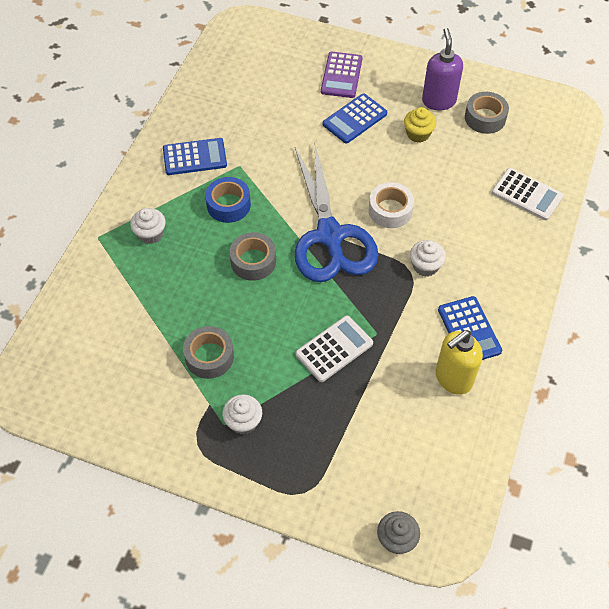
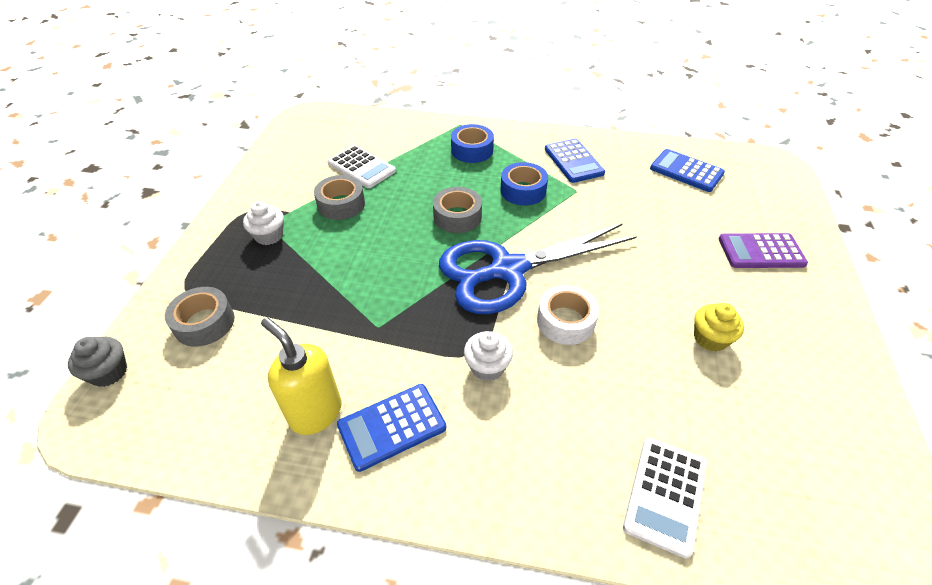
camera: 80 degrees right, 10 degrees down
(150, 234) = (472, 150): white cupcake -> blue tape
(334, 349) = (354, 291): white calculator -> white calculator (361, 167)
(354, 119) = (697, 271): blue calculator -> blue calculator (686, 171)
(438, 101) = (788, 357): purple soap dispenser -> none
(485, 118) = (794, 421): grey tape -> grey tape (204, 323)

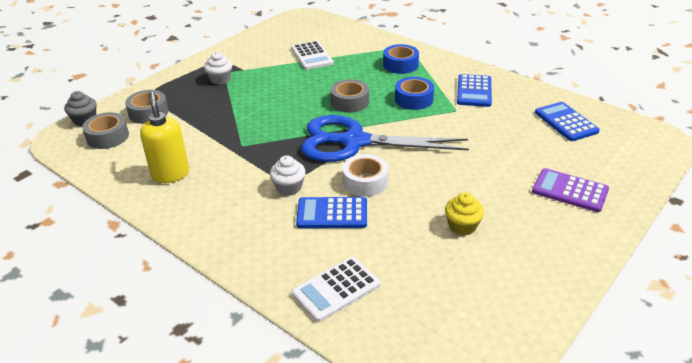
camera: 30 degrees right, 10 degrees down
(341, 204) = (279, 74): grey tape -> grey tape (107, 137)
(392, 426) = (205, 195): blue calculator -> blue calculator (332, 213)

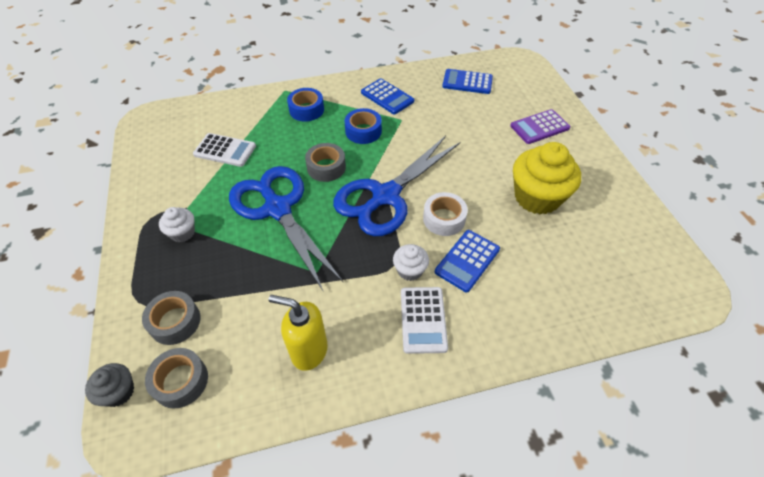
camera: 55 degrees left, 15 degrees up
(282, 102) = (277, 209): none -> blue scissors
(336, 289) = (557, 306): white calculator -> white calculator (423, 319)
(462, 226) = (537, 197): yellow cupcake -> yellow cupcake, size x2.01

